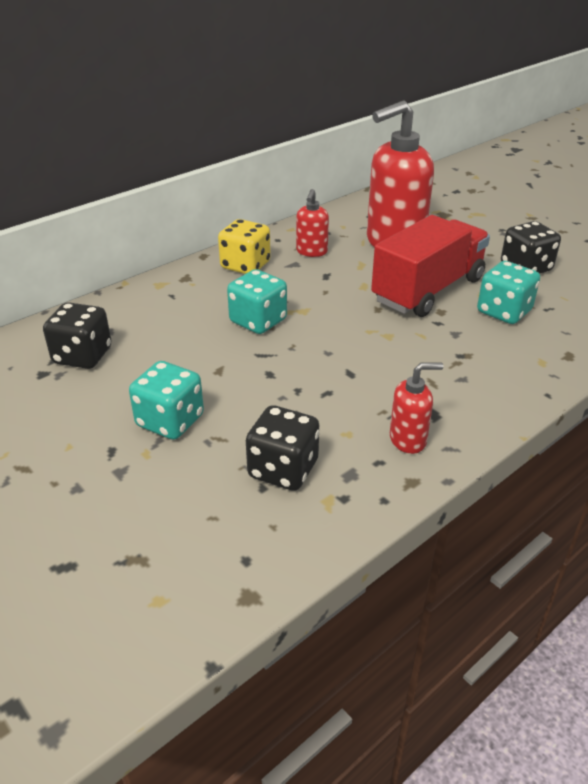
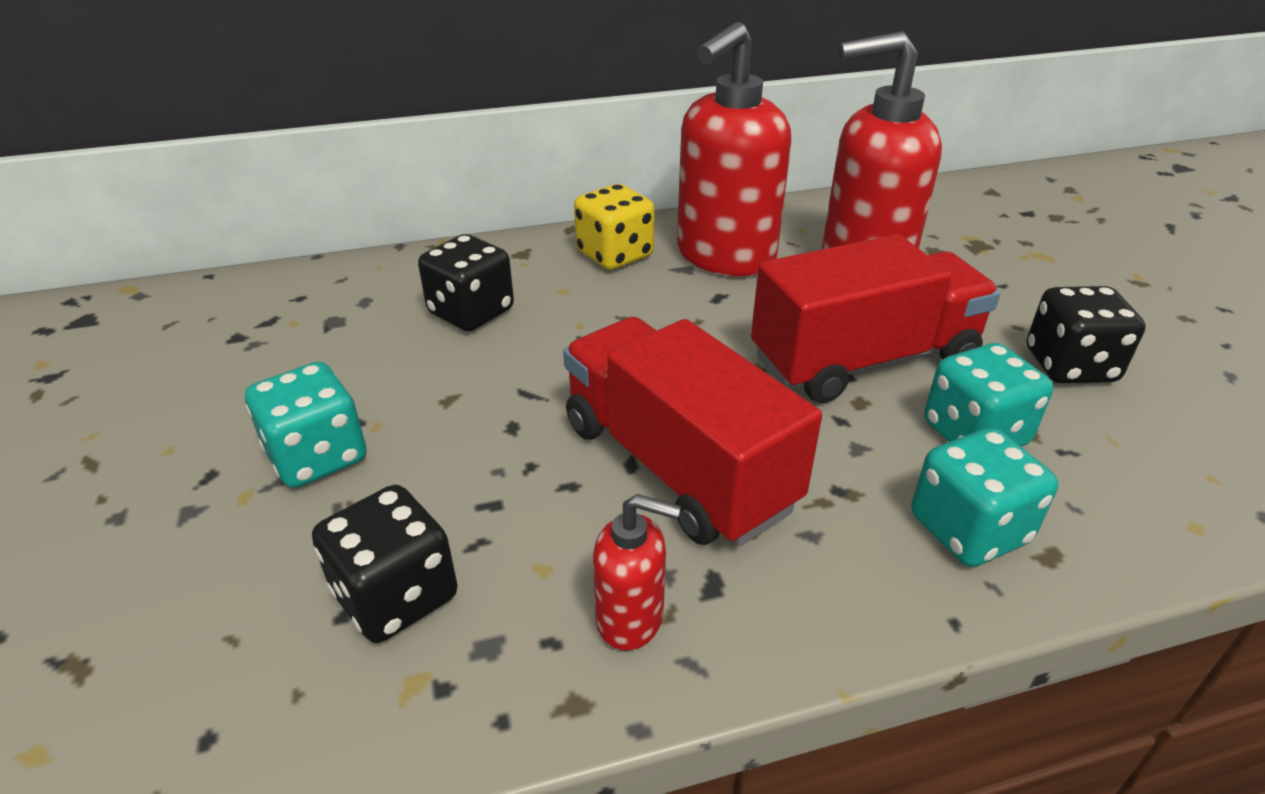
camera: 25 degrees right, 0 degrees up
(82, 356) = (302, 327): black dice -> black dice (471, 312)
(258, 321) = (563, 340): turquoise dice -> turquoise dice (968, 529)
(311, 252) = (724, 257): red soap dispenser -> red soap dispenser, size x2.12
(374, 367) = (677, 465): none -> red truck

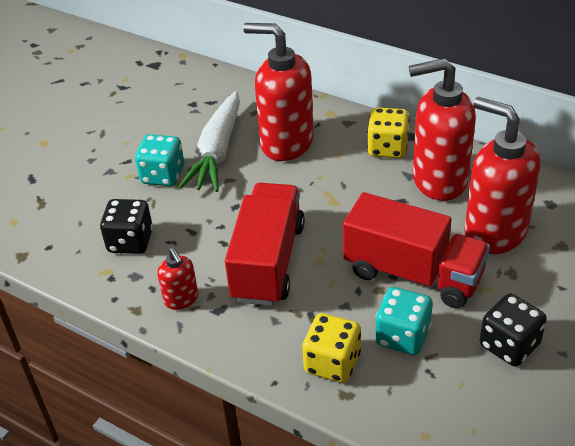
camera: 50 degrees right, 5 degrees up
(374, 375) = (217, 152): none -> white carrot
(471, 312) = (286, 143): black dice -> red soap dispenser
(968, 529) = (332, 363): turquoise dice -> yellow dice

